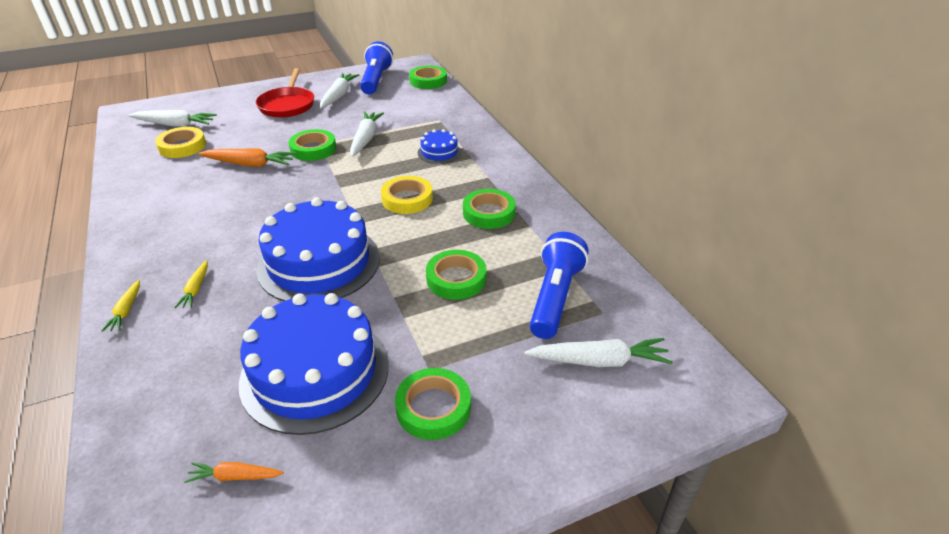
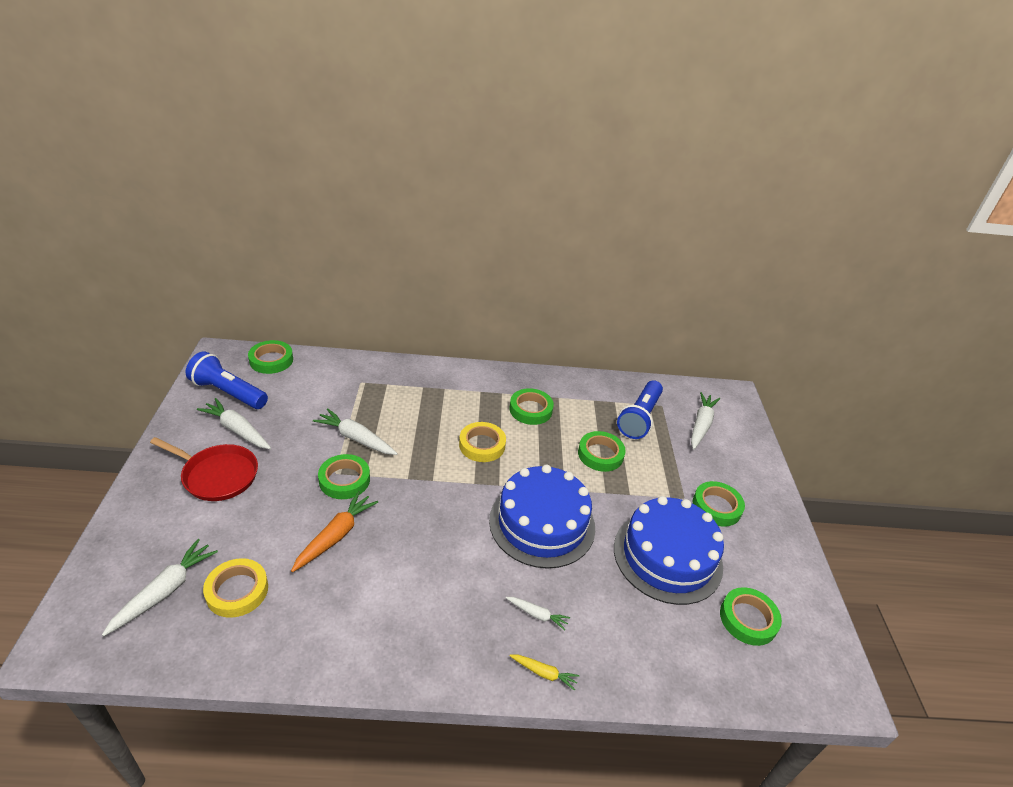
camera: 70 degrees left, 0 degrees up
(196, 289) = (537, 614): yellow carrot -> white carrot
(235, 476) = (748, 619): orange carrot -> green tape
(439, 152) = (420, 402): blue cake -> none
(554, 297) = (639, 418): blue flashlight -> blue flashlight turned 105 degrees counterclockwise

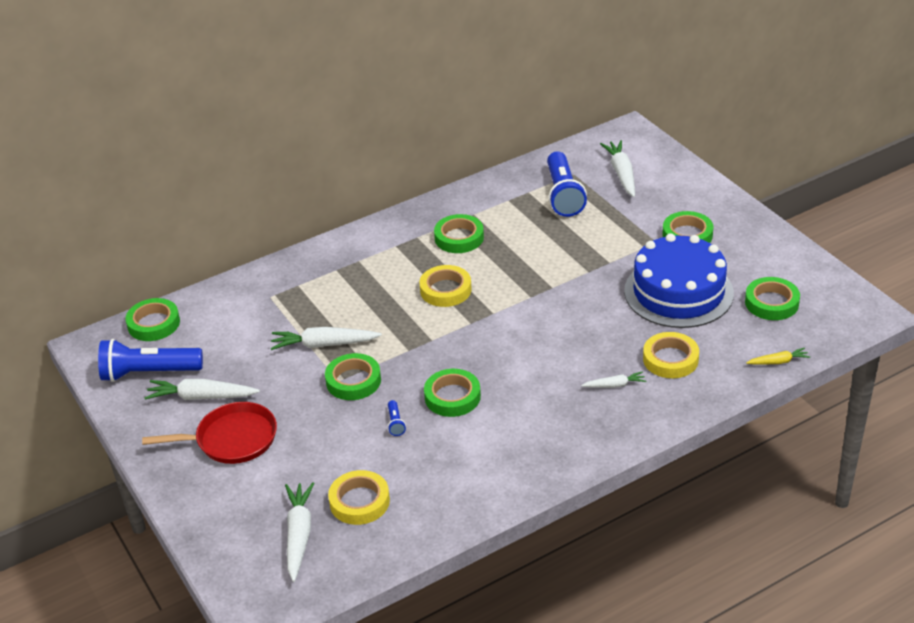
camera: 25 degrees left, 0 degrees up
(335, 536) = (395, 423): orange carrot -> blue flashlight
(542, 523) = (558, 322): blue cake -> none
(544, 673) = (654, 417): yellow carrot -> yellow carrot (778, 362)
(600, 454) = (556, 243): green tape -> green tape (452, 397)
(608, 620) = (670, 359): none -> yellow tape

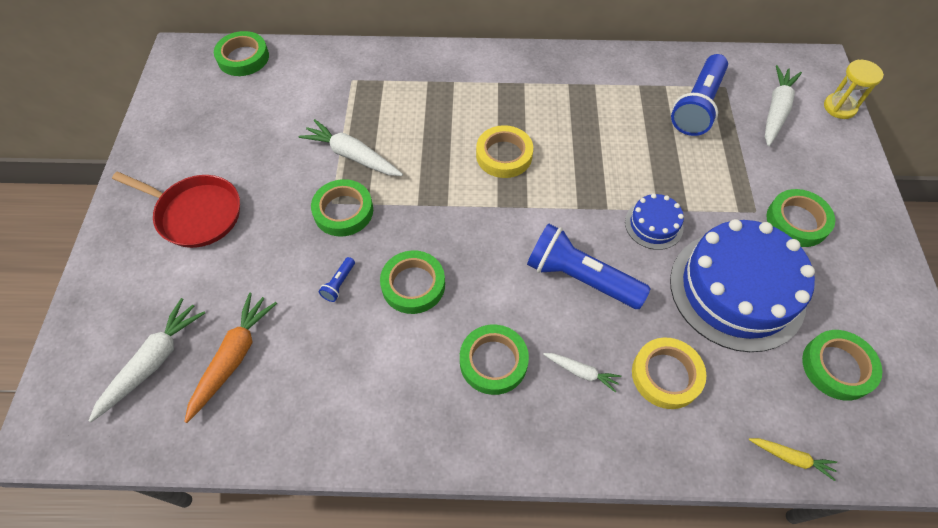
camera: 30 degrees right, 20 degrees up
(148, 373) = (197, 105): blue flashlight -> blue flashlight (580, 278)
(201, 397) = (213, 153): white carrot -> none
(359, 501) = (233, 358): yellow tape -> orange carrot
(459, 238) = (561, 103): green tape -> green tape (493, 361)
(593, 281) = (653, 225): none -> blue cake
(664, 153) = (839, 107): none -> yellow hourglass

